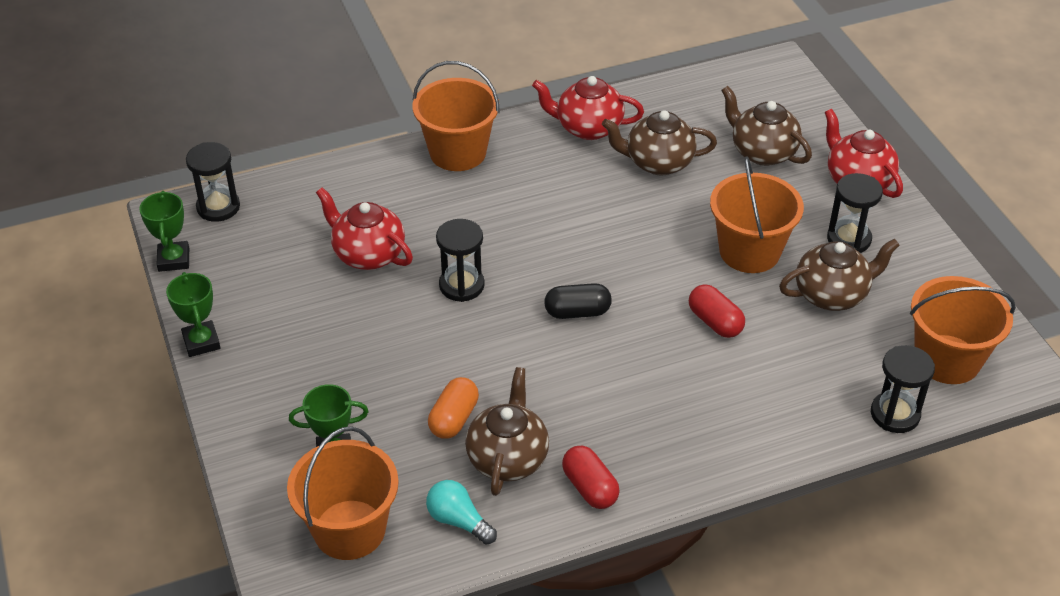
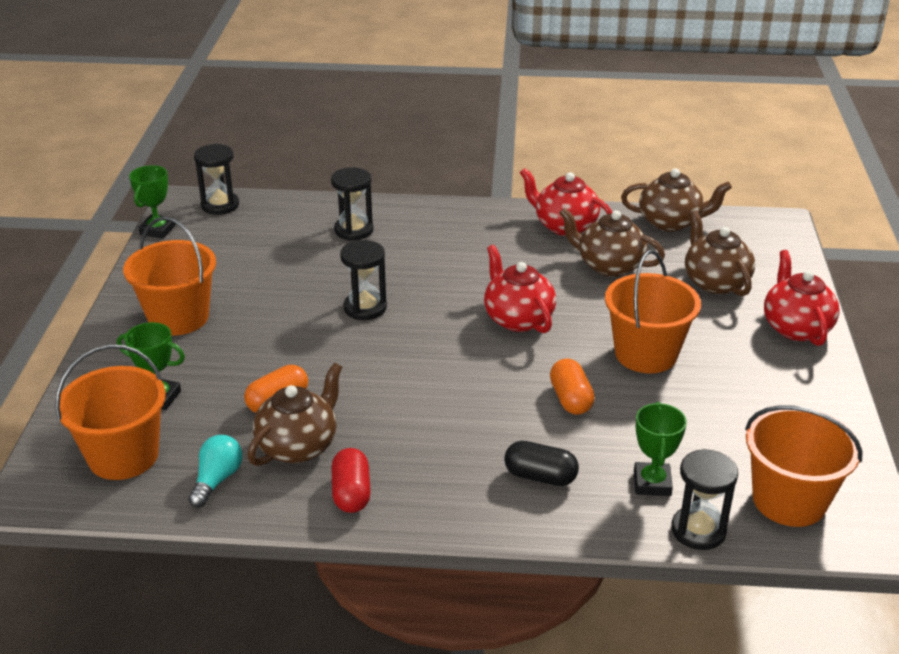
camera: 25 degrees right, 10 degrees down
(201, 342) = (129, 289): green trophy -> green trophy (652, 483)
(368, 254) = (307, 266): red teapot -> red teapot (517, 319)
(458, 152) = (438, 216): orange bucket -> orange bucket (178, 317)
(458, 521) = (217, 480): turquoise light bulb -> turquoise light bulb turned 45 degrees clockwise
(577, 312) = (449, 355): black capsule -> black capsule (540, 476)
(715, 322) = (570, 399): red capsule -> orange capsule
(832, 294) = (704, 410): brown teapot -> brown teapot (671, 222)
(849, 239) = (753, 371): black hourglass -> black hourglass (354, 230)

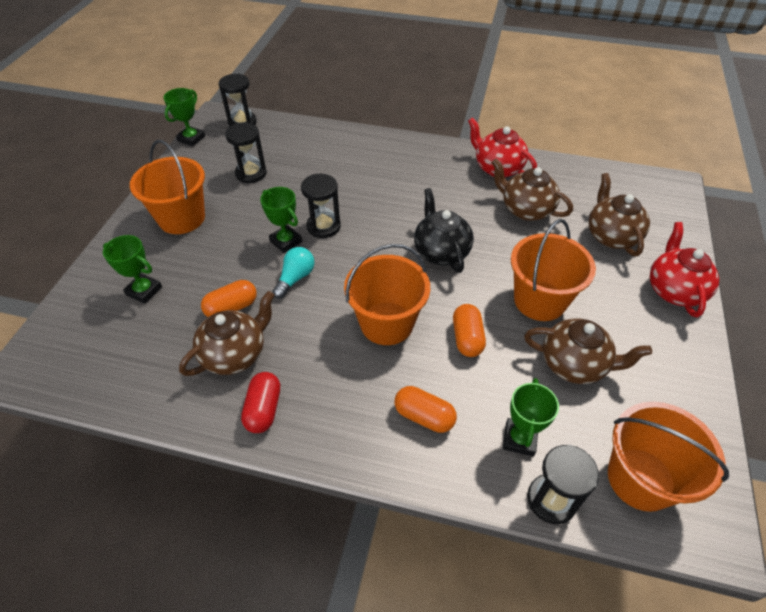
camera: 10 degrees right, 15 degrees up
(123, 456) = (99, 343): orange bucket -> orange bucket (387, 323)
(217, 480) = (162, 379): turquoise light bulb -> turquoise light bulb (295, 278)
(322, 328) = (286, 241): none -> green trophy
(354, 230) = (334, 154): black hourglass -> black hourglass (251, 173)
(517, 319) = (441, 252): red teapot -> black teapot
(540, 476) = (424, 416): black capsule -> orange capsule
(671, 222) = (584, 174): brown teapot -> brown teapot (574, 364)

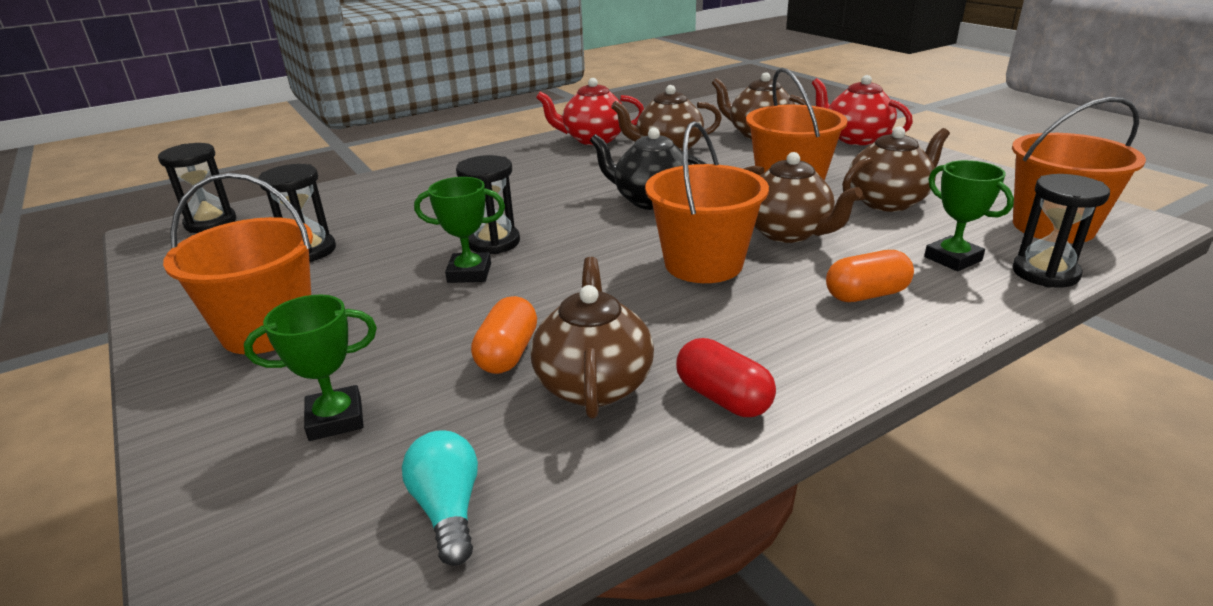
camera: 45 degrees left, 20 degrees down
(191, 139) = (144, 265): green trophy -> none
(295, 278) = (540, 290): turquoise light bulb -> turquoise light bulb (448, 510)
(467, 338) = (788, 233): orange capsule -> brown teapot

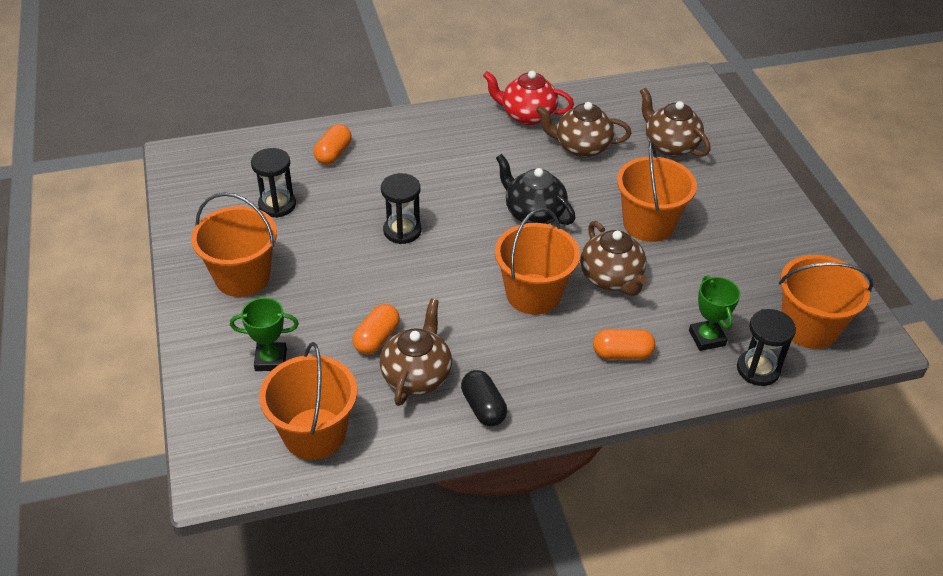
camera: 15 degrees right, 15 degrees up
(211, 223) = (215, 153): black hourglass -> none
(375, 198) = (333, 154): none -> orange capsule
(448, 510) = (314, 434): turquoise light bulb -> orange bucket
(469, 273) = (376, 259): green trophy -> none
(723, 398) = (483, 407): red capsule -> black capsule
(855, 138) = (747, 175): red teapot -> none
(888, 202) = (710, 265): brown teapot -> none

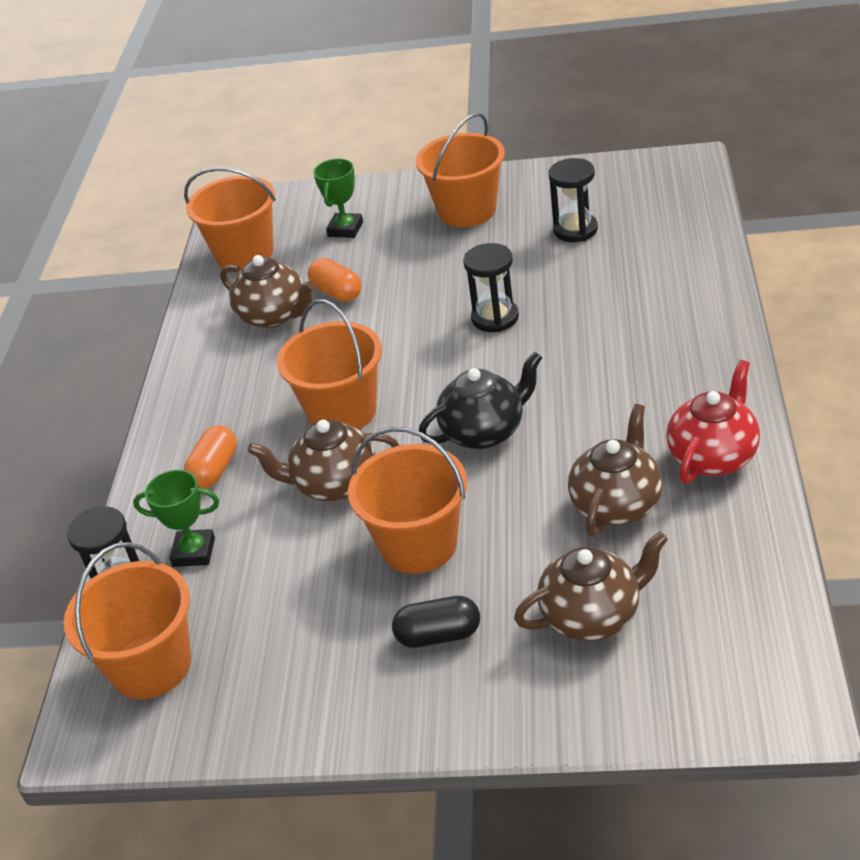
camera: 115 degrees right, 5 degrees down
(333, 154) = (662, 270): orange capsule -> none
(483, 407) = (209, 356): black capsule -> black capsule (438, 635)

